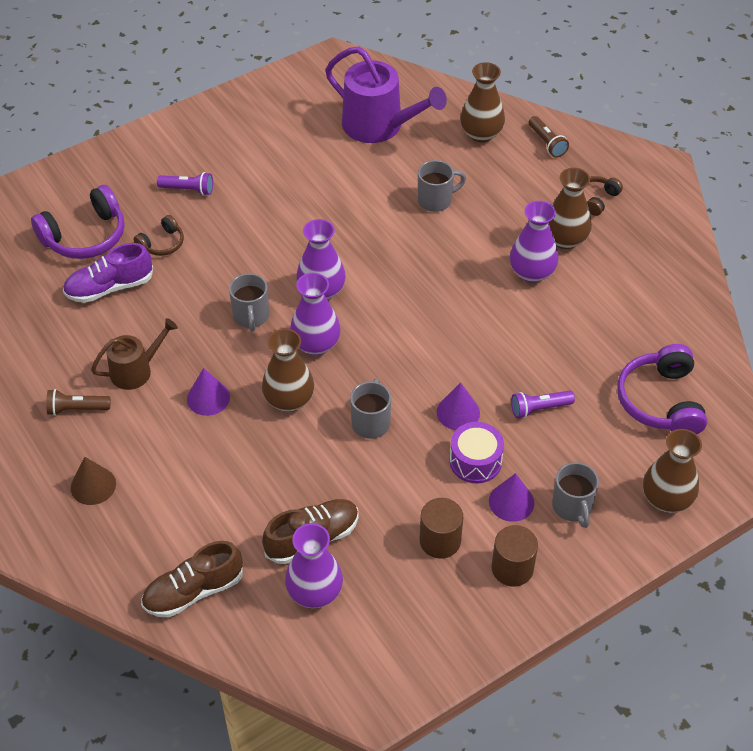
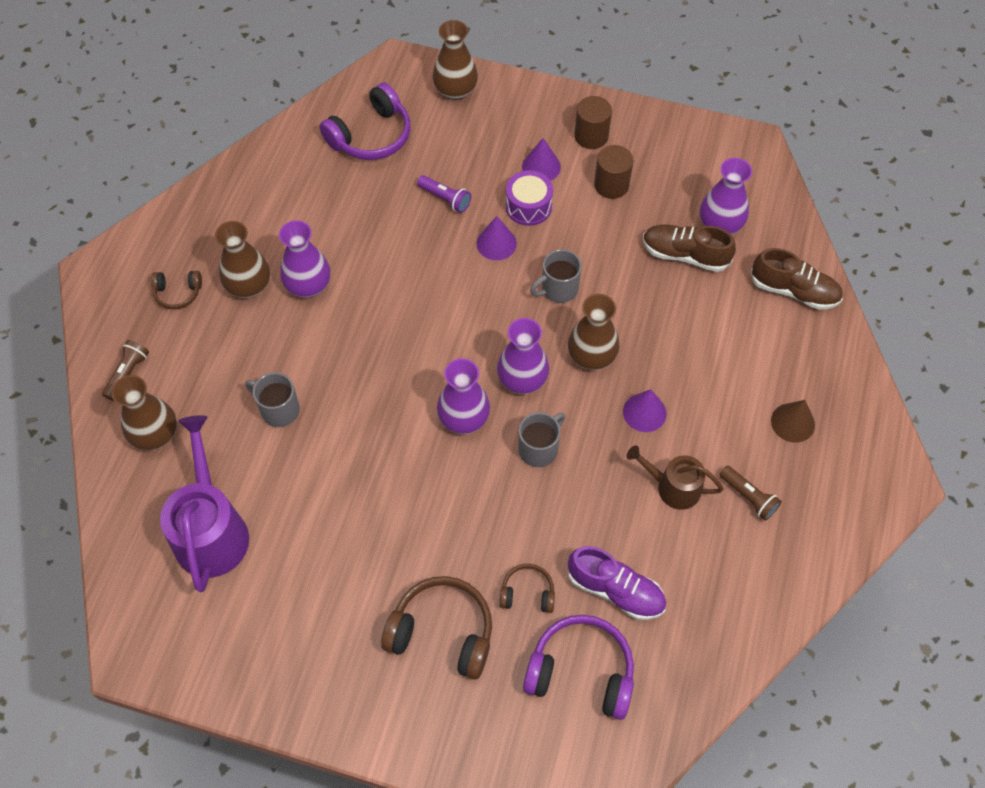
camera: 130 degrees left, 10 degrees up
(188, 190) = (442, 632): purple flashlight -> brown headphones
(572, 507) = (511, 133): grey mug -> none

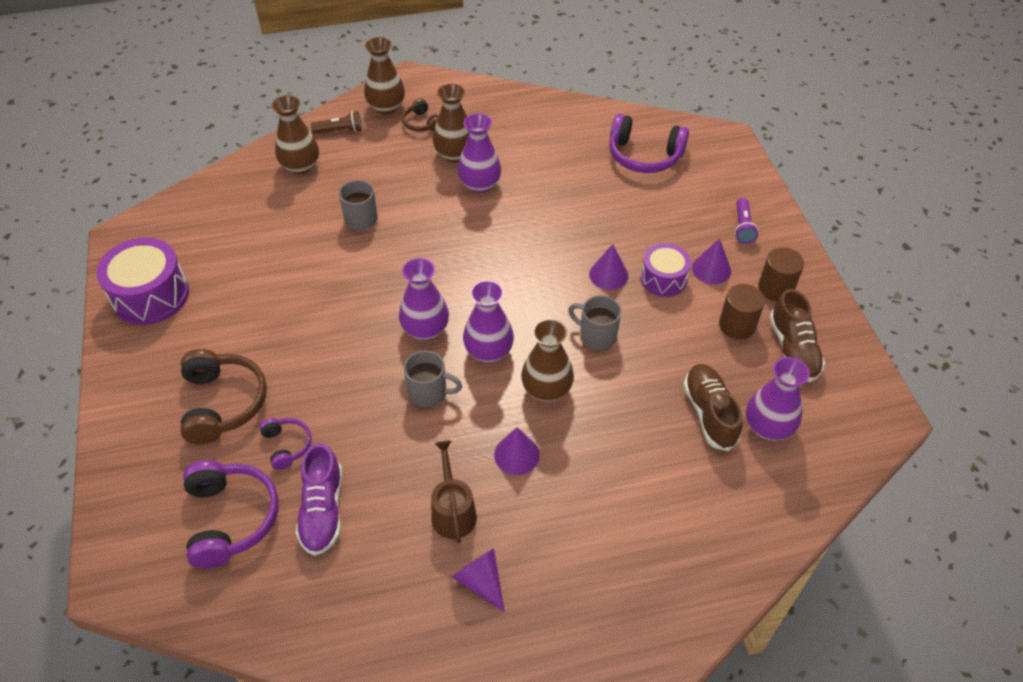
camera: 60 degrees right, 10 degrees down
(211, 531) = (240, 229): purple watering can -> none
(248, 655) = (151, 295): none -> purple drum
(445, 198) = (624, 224): purple flashlight -> purple flashlight (743, 227)
(455, 90) = (735, 182): brown vase -> brown vase (386, 107)
(527, 593) = (287, 445): brown headphones -> purple headphones
(748, 497) = (481, 581): brown flashlight -> purple cone
(793, 422) = (590, 587): brown cone -> none
(794, 291) = (744, 524): brown shoe -> brown shoe (793, 349)

